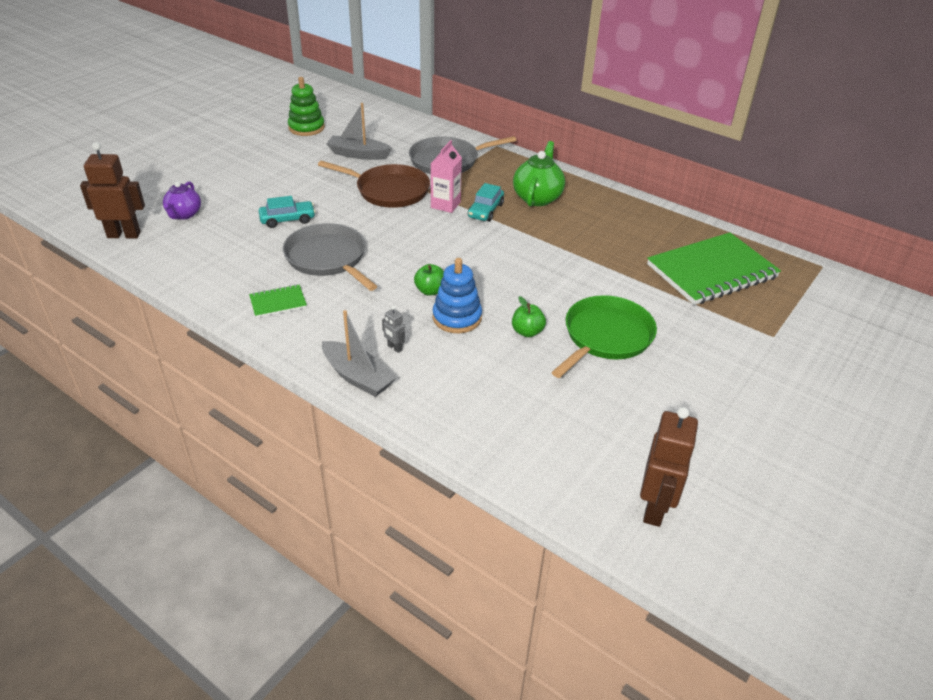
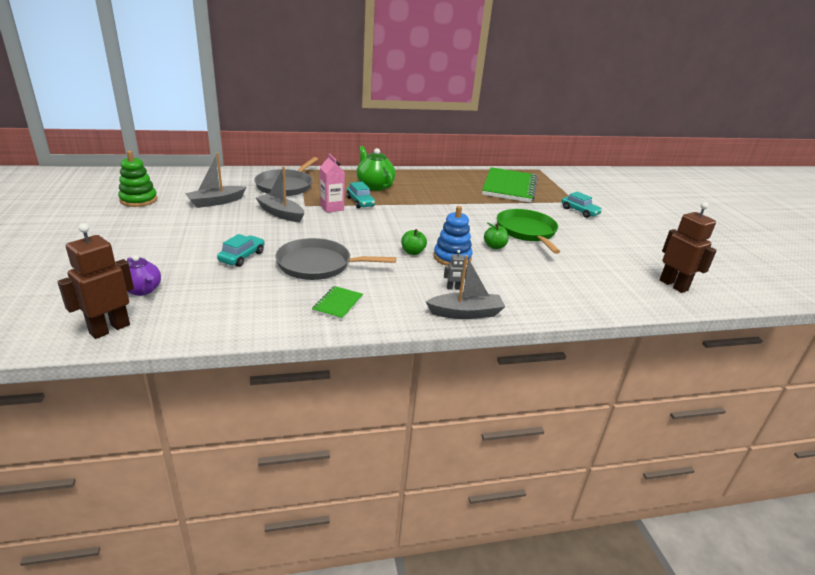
camera: 50 degrees left, 10 degrees down
(389, 191) = (281, 214): brown pan -> grey boat
(745, 351) = (580, 211): none -> turquoise car

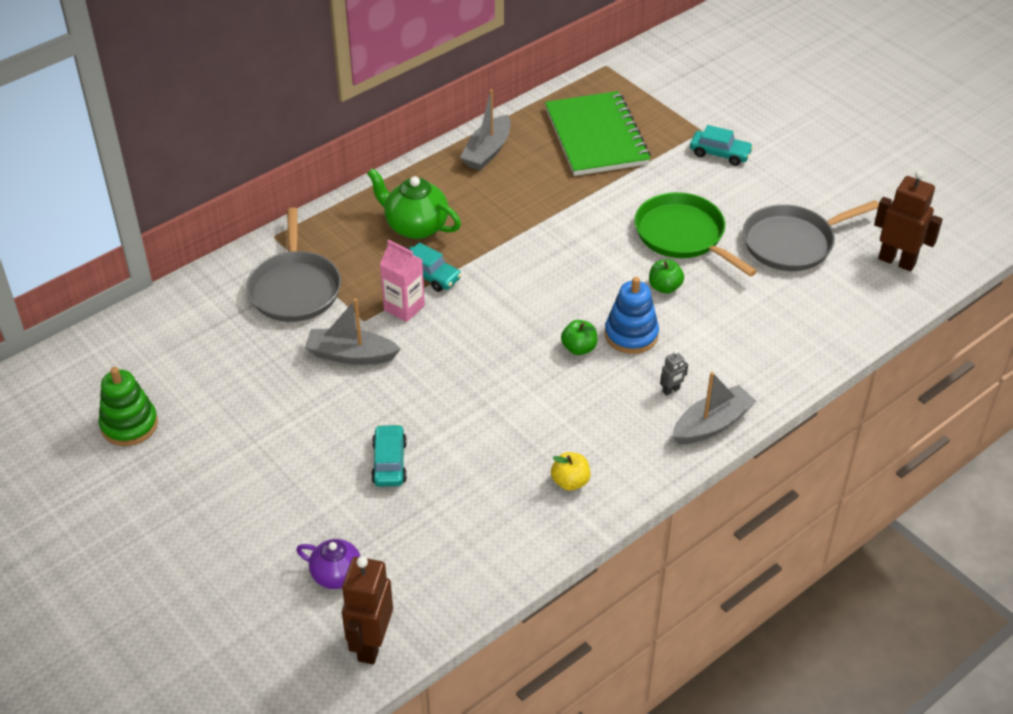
camera: 25 degrees left, 15 degrees up
(216, 202) = (239, 374): grey boat -> grey boat (487, 151)
(318, 265) = (491, 429): grey pan -> grey pan (792, 243)
(338, 304) = (570, 482): green notebook -> yellow apple

